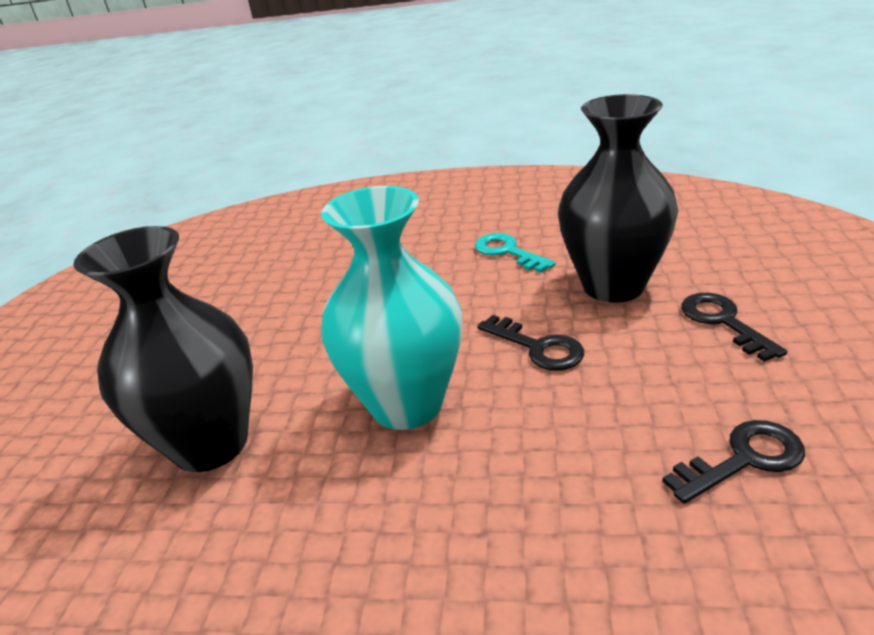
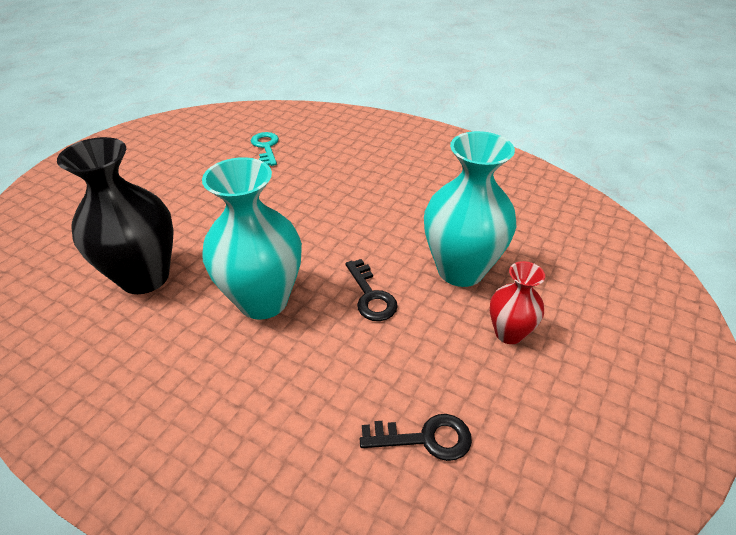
camera: 20 degrees right, 10 degrees up
(508, 252) = (415, 211): turquoise key -> turquoise key (266, 147)
(613, 286) = (460, 270): black vase -> turquoise vase
(723, 322) = (509, 333): black key -> red vase

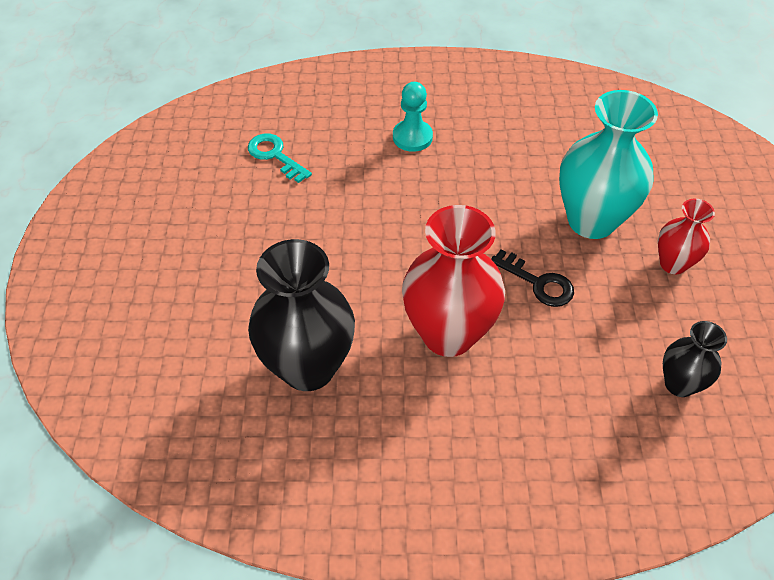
camera: 30 degrees left, 10 degrees up
(263, 300) = (448, 334): turquoise vase -> red vase
(369, 167) = (412, 137): none -> turquoise pawn
(425, 438) = (679, 384): black key -> black vase

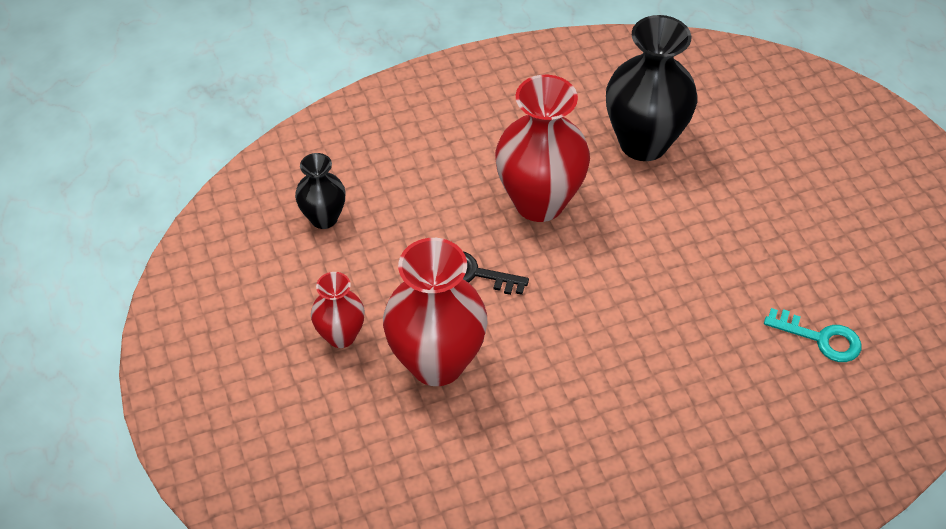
camera: 160 degrees right, 0 degrees up
(412, 137) = (682, 415): turquoise pawn -> none
(591, 220) = (437, 362): turquoise vase -> red vase

